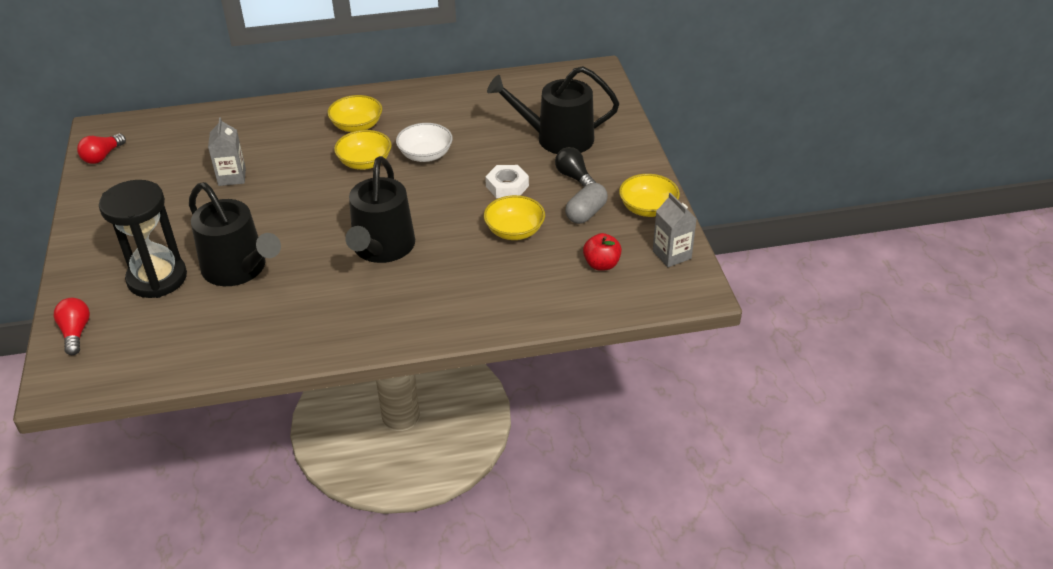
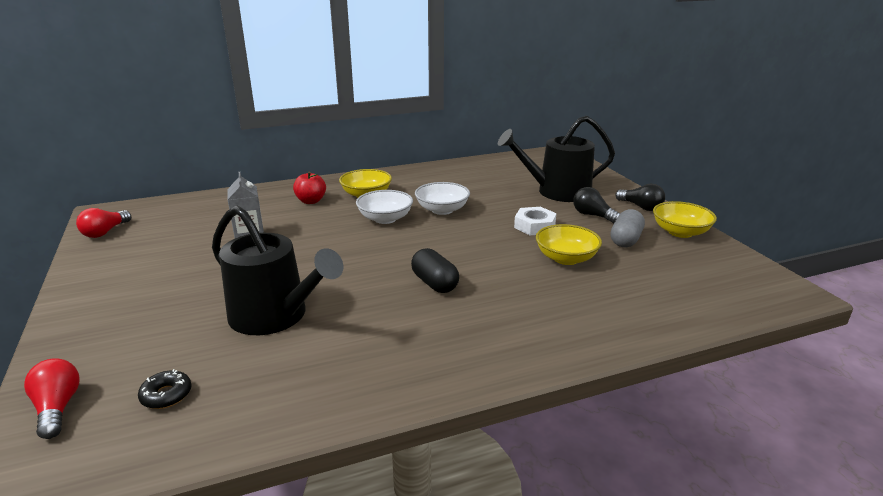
camera: 10 degrees left, 15 degrees down
(150, 331) = (166, 395): none -> black donut
(157, 278) = (173, 334): black hourglass -> none
(365, 162) = (385, 219): yellow bowl -> white bowl
(382, 248) = (434, 283): black watering can -> black capsule
(601, 264) = (675, 278): red apple -> red apple (311, 201)
(632, 169) = (640, 207): none -> black light bulb
(671, 255) = (737, 265): grey carton -> none

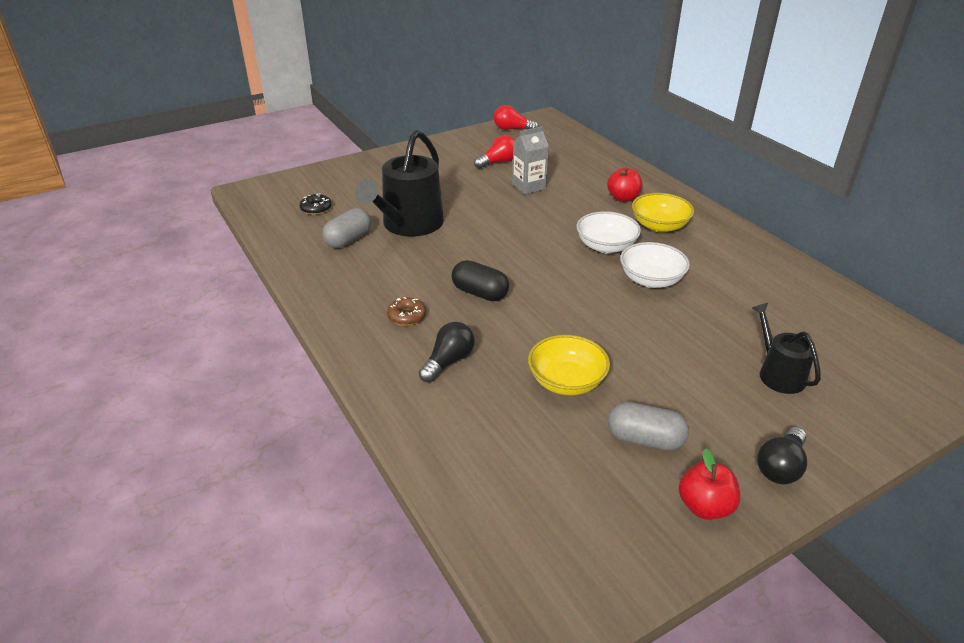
camera: 80 degrees right, 10 degrees up
(57, 408) = (305, 180): red light bulb -> red light bulb (498, 162)
(279, 365) = (348, 239): none -> grey capsule
(434, 283) = (480, 293): black capsule -> black capsule turned 75 degrees clockwise
(462, 328) = (406, 316): none -> brown donut
(534, 226) = (645, 354): white nut -> none
(557, 192) = (778, 374): black watering can -> black watering can, size x0.55
(593, 215) = (711, 409): black light bulb -> black light bulb (448, 361)
(680, 232) = (704, 506): yellow bowl -> red apple

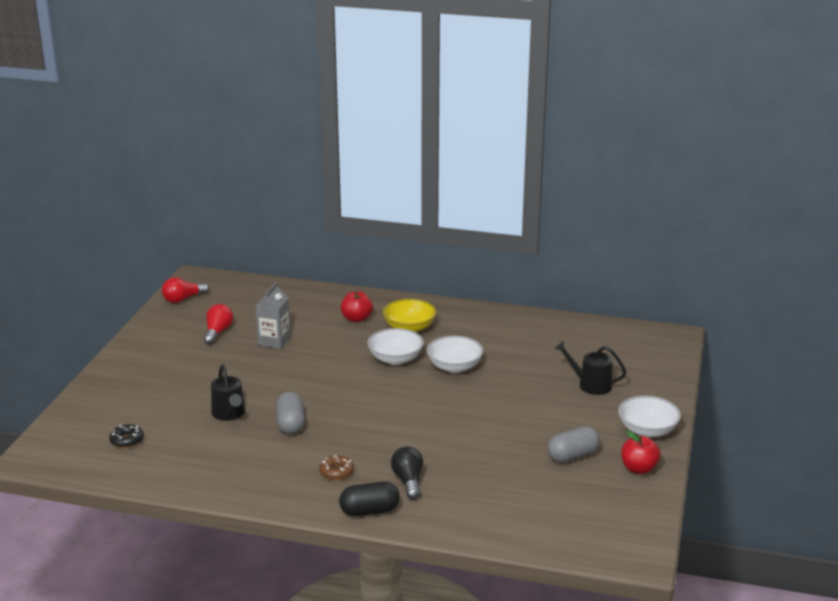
camera: 45 degrees left, 10 degrees down
(348, 239) = (200, 448): grey capsule -> grey capsule (290, 424)
(409, 225) = (229, 414): black watering can -> black watering can, size x0.55
(480, 293) = (361, 432): black capsule -> black capsule (369, 511)
(566, 381) = (492, 452): yellow bowl -> none
(780, 467) = (647, 430): black light bulb -> white bowl

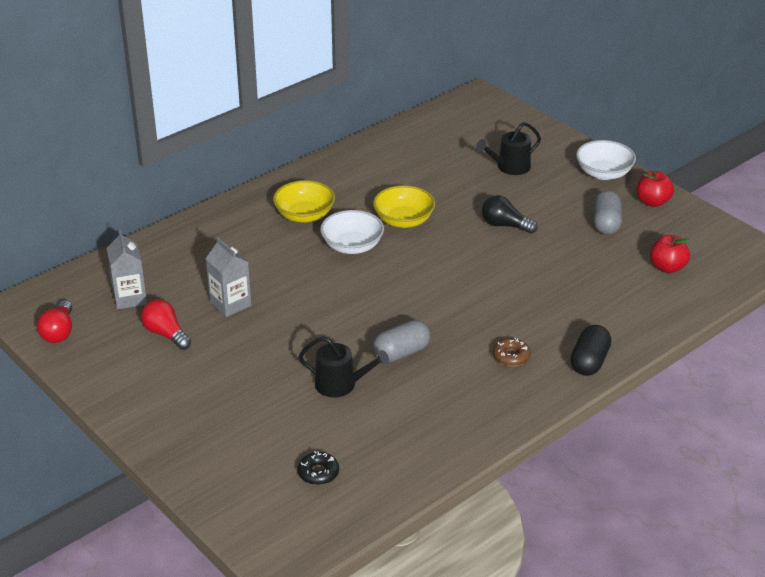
camera: 55 degrees left, 10 degrees up
(242, 306) = (130, 298): none -> grey carton
(290, 424) = (401, 353): grey capsule -> grey capsule turned 60 degrees counterclockwise
(356, 319) = (249, 237): red apple -> red apple (667, 267)
(408, 481) = (564, 322): black light bulb -> black light bulb (505, 225)
(454, 367) = (404, 220): white bowl -> yellow bowl

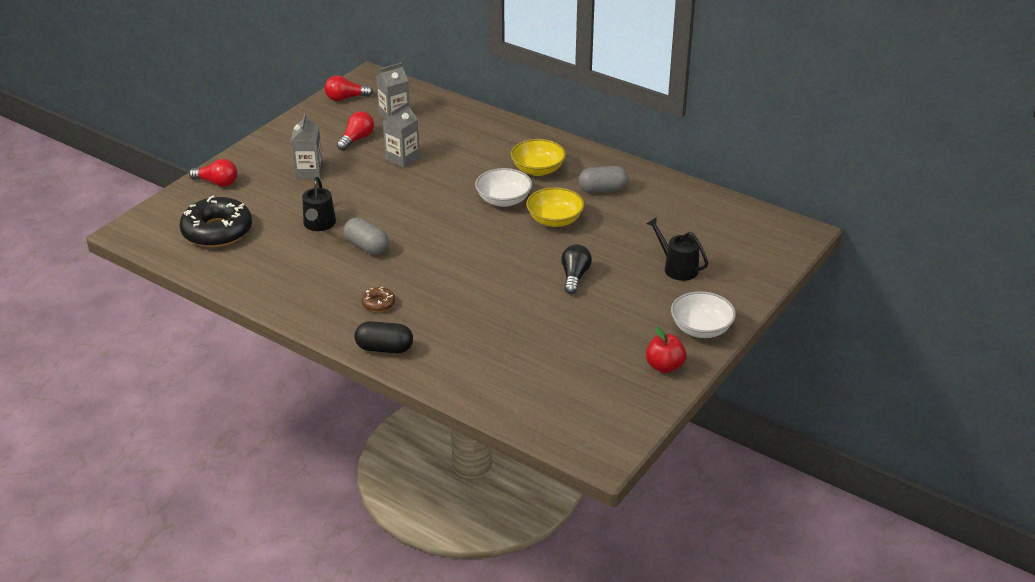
camera: 75 degrees right, 0 degrees up
(203, 465) = (217, 183): none -> red light bulb
(221, 381) = (309, 172): none -> grey carton
(318, 473) = (217, 231): black donut -> black donut, size x2.24
(606, 224) = (608, 338): grey capsule -> grey capsule (602, 190)
(667, 267) = (550, 385): red apple -> none

